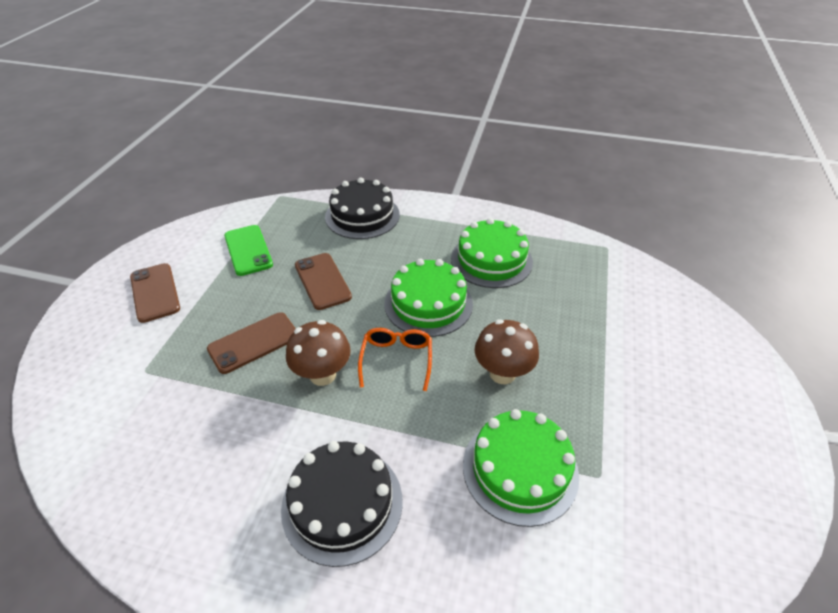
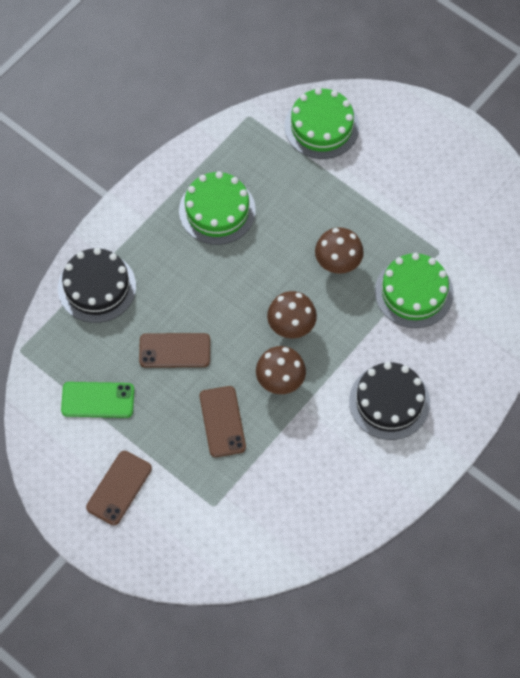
camera: 65 degrees left, 20 degrees up
(155, 292) = (119, 488): brown phone -> brown phone turned 60 degrees counterclockwise
(396, 360) = (291, 327): orange glasses -> brown mushroom
(428, 303) = (243, 281): green cake -> green cake (321, 126)

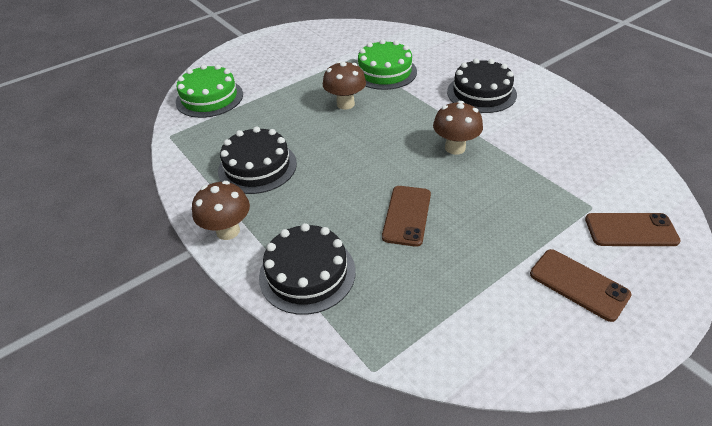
camera: 75 degrees left, 20 degrees down
(98, 400) = (459, 291): green phone -> none
(217, 210) = (257, 167): green cake -> black cake
(222, 421) = (494, 190): brown phone -> brown phone (630, 230)
(291, 327) = (400, 135): brown mushroom -> brown mushroom (228, 231)

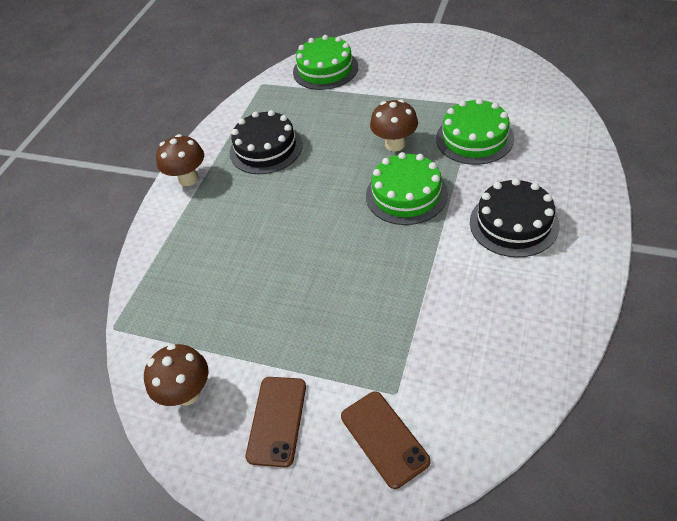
camera: 60 degrees right, 5 degrees up
(307, 273) = (176, 243): black cake -> none
(404, 121) = (406, 194): none -> green cake
(407, 215) = (278, 264): brown phone -> none
(455, 148) = (398, 249): brown mushroom -> brown mushroom (187, 393)

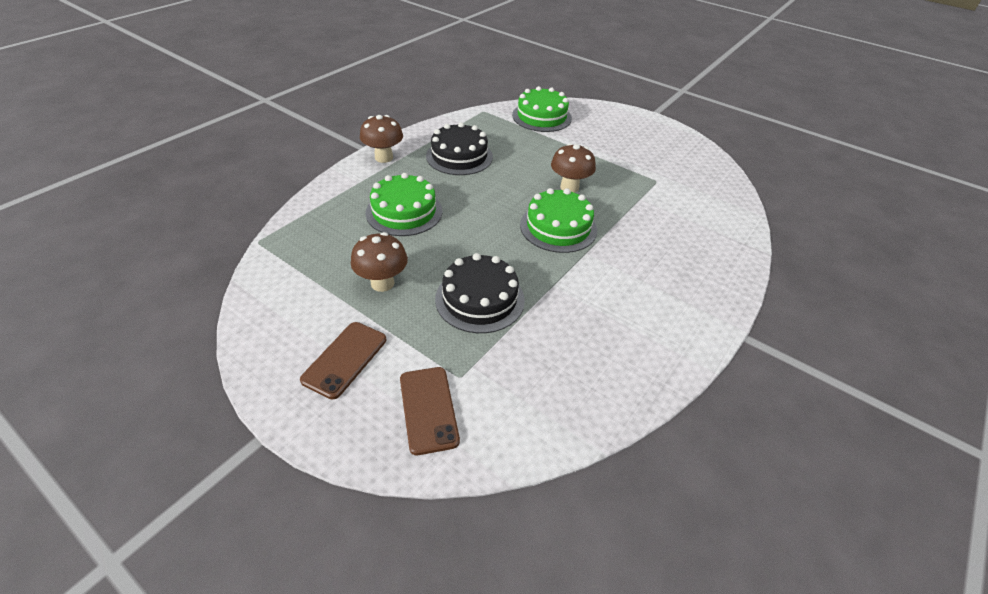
camera: 10 degrees right, 5 degrees down
(187, 393) = (285, 310): brown mushroom -> brown mushroom (382, 283)
(474, 138) = (642, 205): green cake -> green cake (404, 212)
(513, 223) = (642, 281): black cake -> black cake (480, 299)

